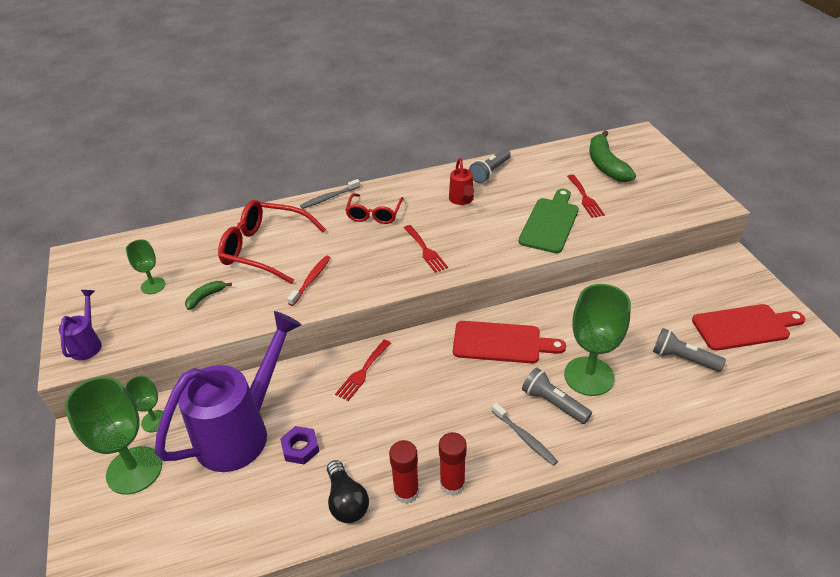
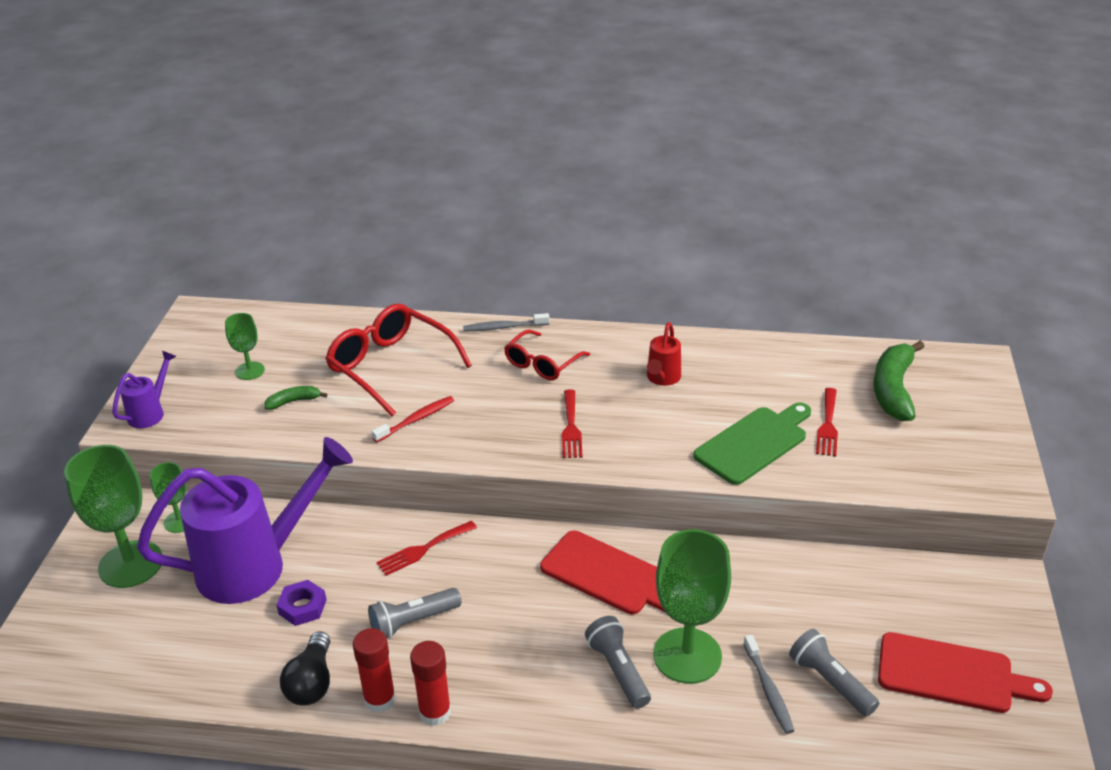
camera: 25 degrees right, 5 degrees down
(490, 172) = (726, 353): grey flashlight -> grey flashlight (413, 622)
(525, 438) = (554, 696): grey toothbrush -> grey toothbrush (768, 690)

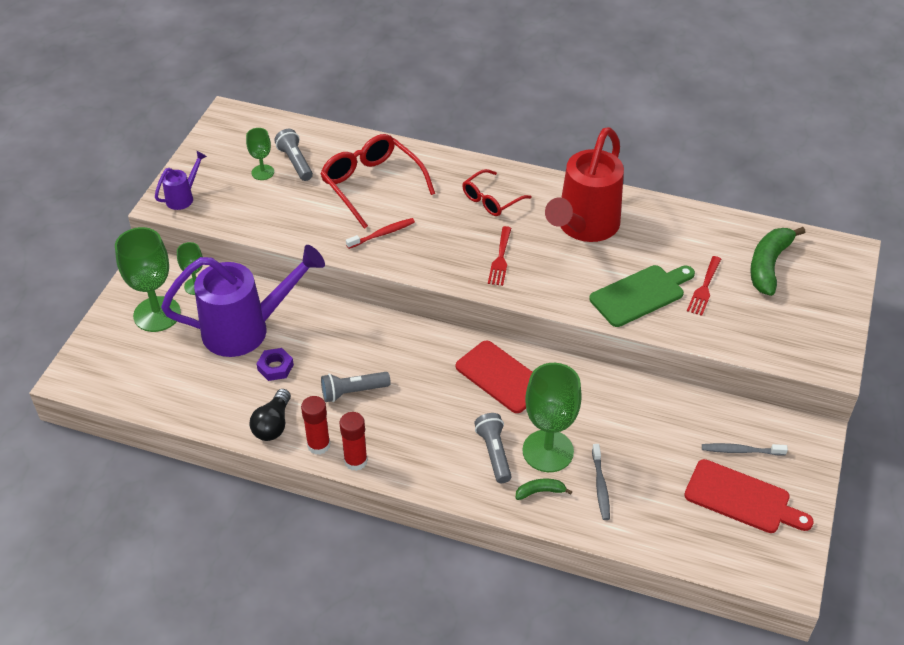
camera: 10 degrees right, 10 degrees up
(293, 401) = (292, 204): green banana -> green banana (540, 491)
(423, 549) = (371, 337): red fork -> none
(504, 327) = (468, 162): grey toothbrush -> grey toothbrush (741, 451)
(662, 379) = (583, 228): red watering can -> red watering can, size x2.24
(830, 682) = (648, 488): grey flashlight -> grey flashlight (295, 162)

